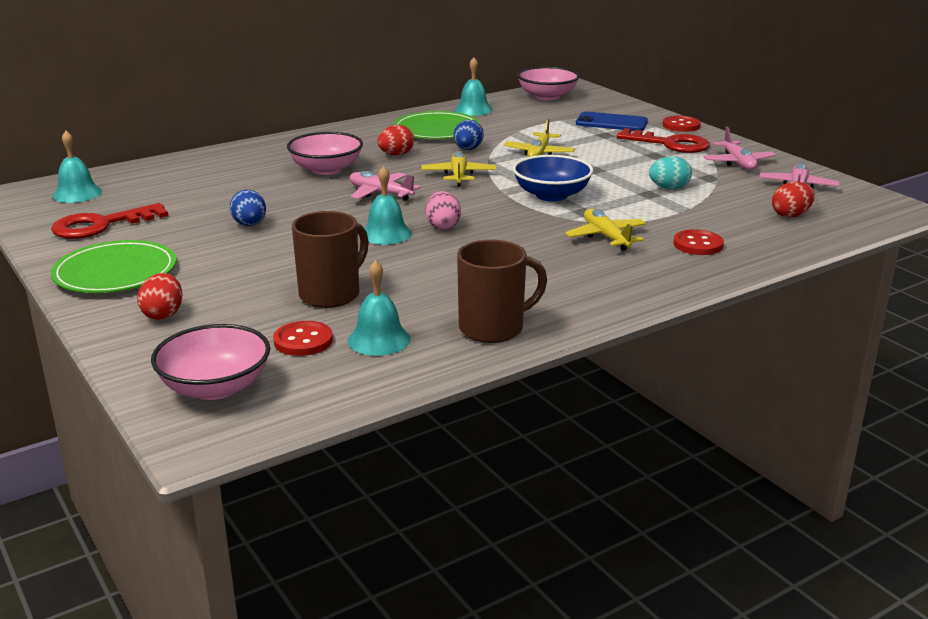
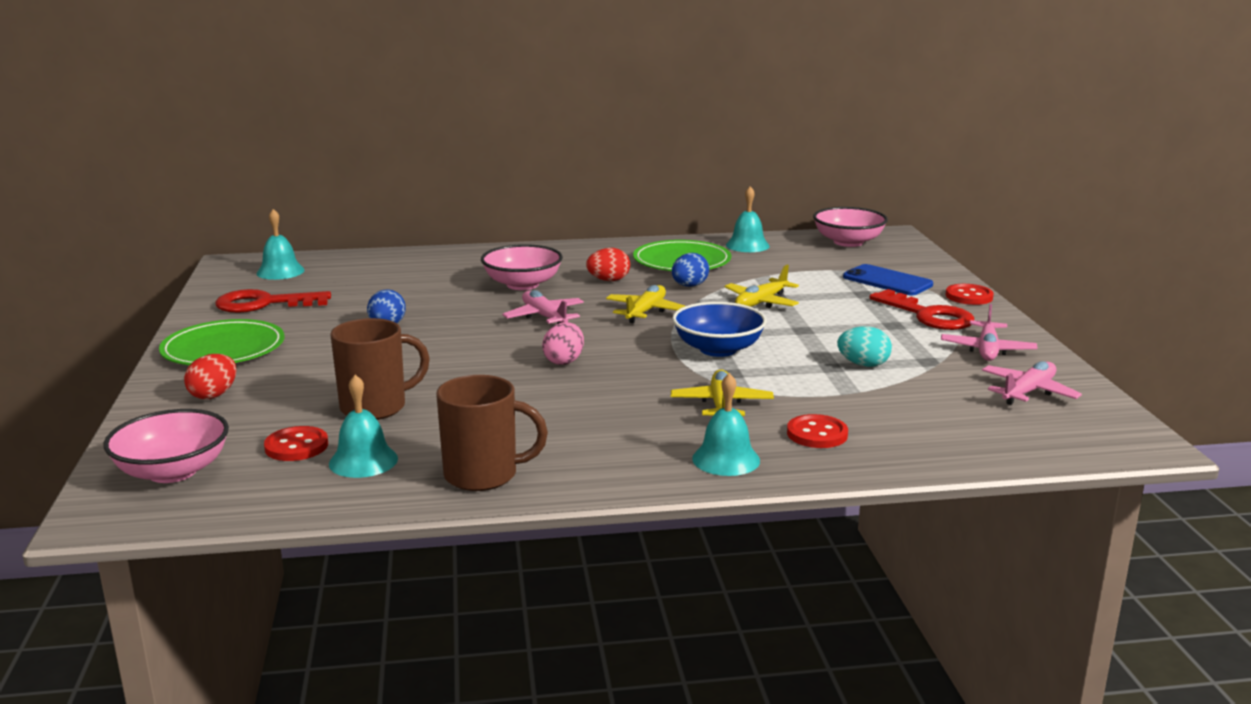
camera: 25 degrees right, 5 degrees down
(386, 234) = (499, 358): turquoise bell -> turquoise bell (726, 459)
(790, 215) = (977, 422): red egg -> none

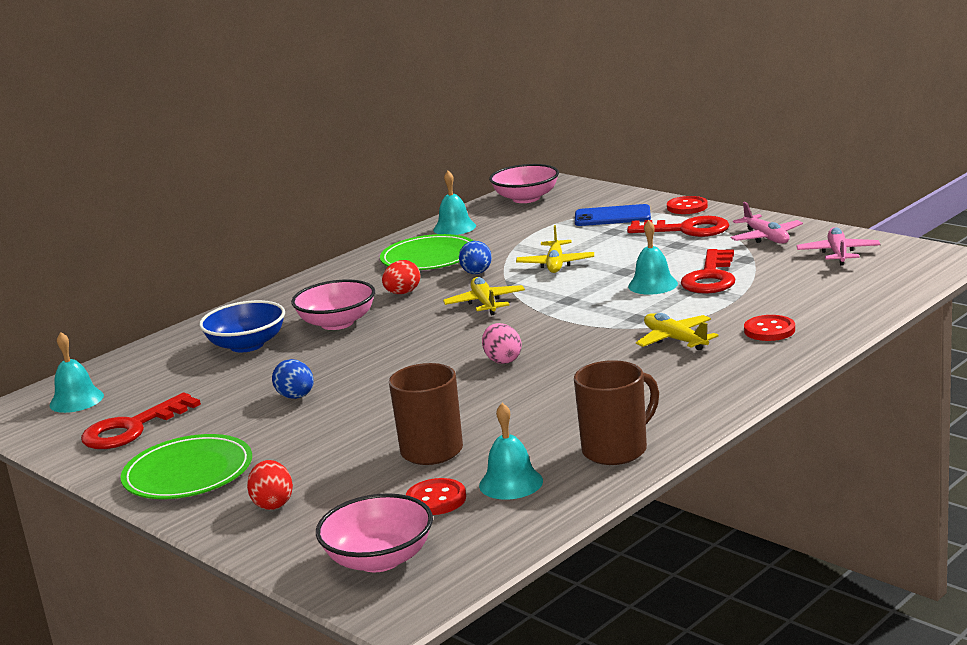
camera: 35 degrees left, 0 degrees up
(544, 317) = (414, 338): pink plane -> none
(718, 349) = (595, 307): blue bowl -> blue bowl (247, 345)
(726, 459) = (747, 369): turquoise bell -> turquoise bell (652, 285)
(863, 365) = (710, 277): turquoise egg -> red key

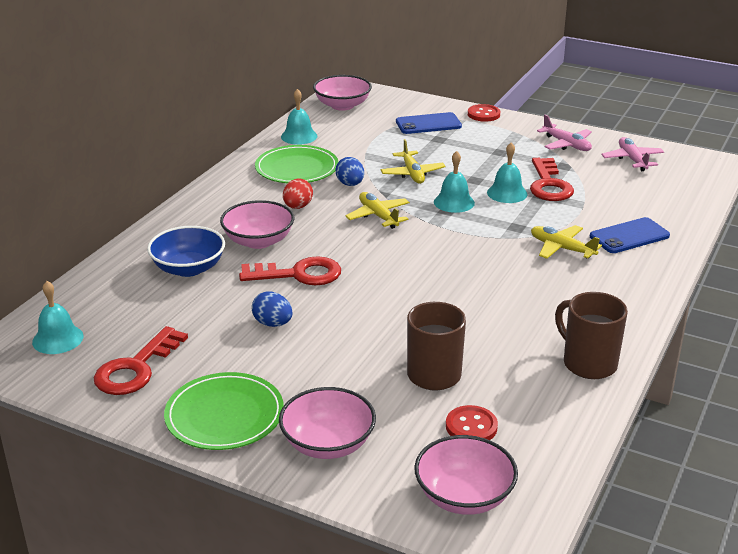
camera: 20 degrees left, 10 degrees up
(273, 503) = (328, 443): red egg -> pink bowl
(502, 360) = (432, 275): pink egg -> none
(511, 483) = (523, 404): turquoise bell -> turquoise bell (454, 202)
(616, 450) = (588, 363): brown mug -> brown mug turned 75 degrees counterclockwise
(686, 230) = (498, 137): red key -> red key (299, 274)
(769, 330) = (629, 236): red button -> blue phone

